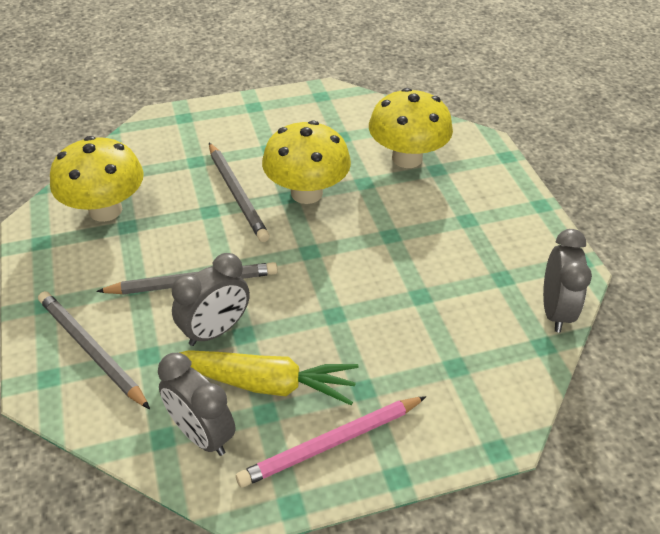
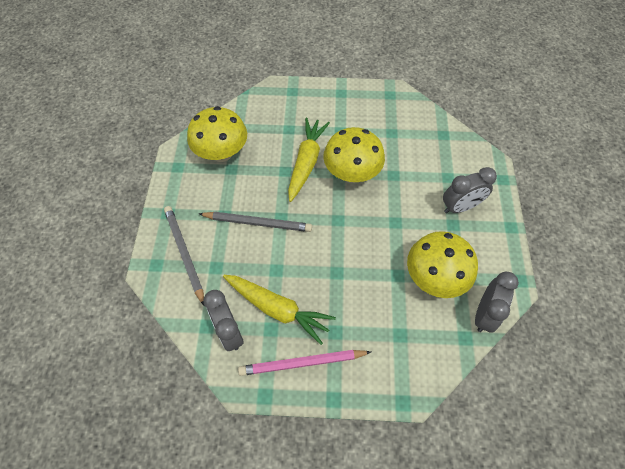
camera: 20 degrees right, 15 degrees up
(215, 331) = (260, 262): grey clock -> grey clock (460, 207)
(236, 194) = (306, 162): grey pencil -> yellow carrot
(407, 158) = (430, 163): yellow mushroom -> yellow mushroom (434, 278)

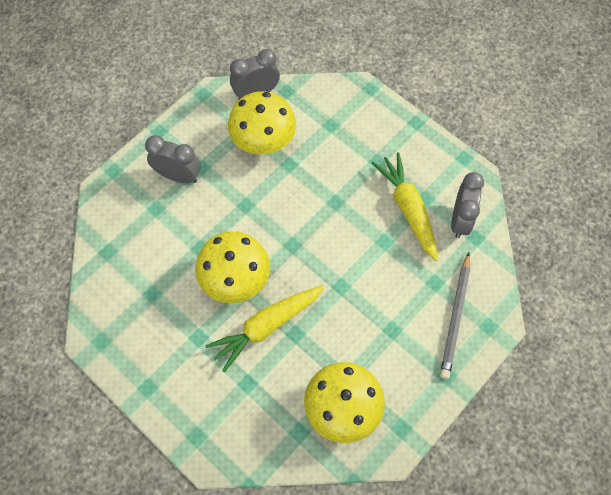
camera: 140 degrees left, 5 degrees up
(257, 223) = (367, 297): grey pencil -> none
(302, 363) = (419, 159): pink pencil -> none

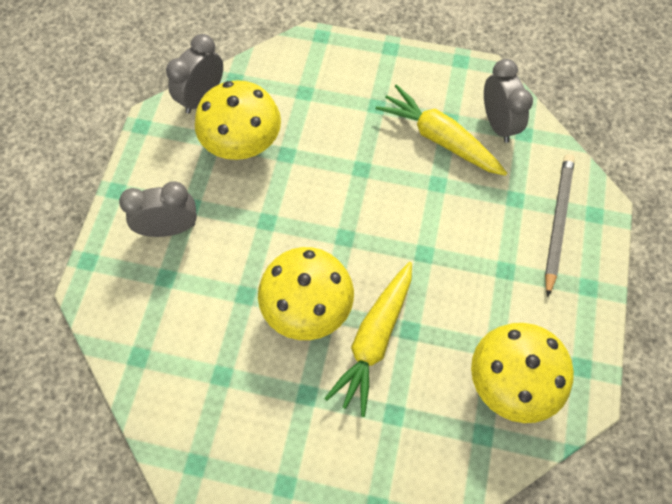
camera: 30 degrees left, 0 degrees up
(455, 317) = (557, 222): grey pencil -> grey pencil turned 150 degrees counterclockwise

